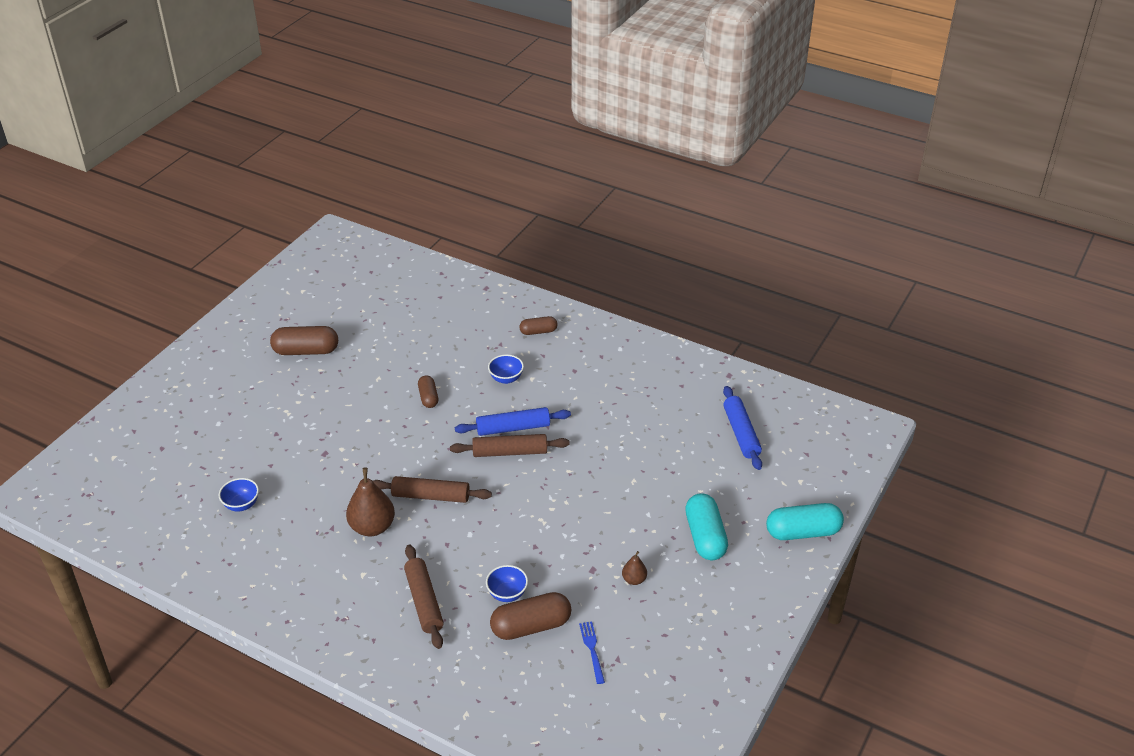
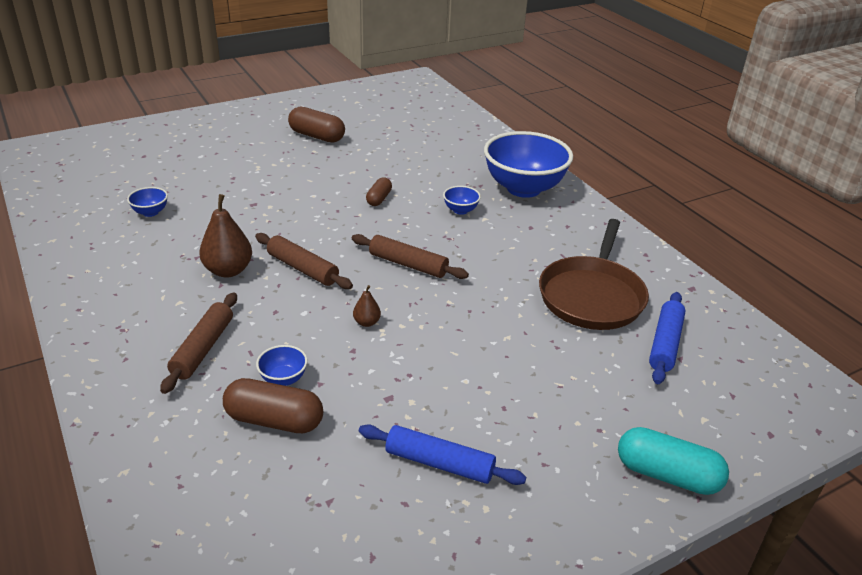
camera: 30 degrees right, 5 degrees down
(513, 428) = (430, 247): blue rolling pin -> blue rolling pin (439, 463)
(538, 331) = (523, 188): brown capsule -> blue bowl
(592, 650) = (311, 476): blue fork -> none
(634, 580) = (423, 429): brown pear -> brown pear (367, 322)
(666, 416) = (592, 296): none -> brown pan
(705, 537) = (540, 424): turquoise capsule -> none

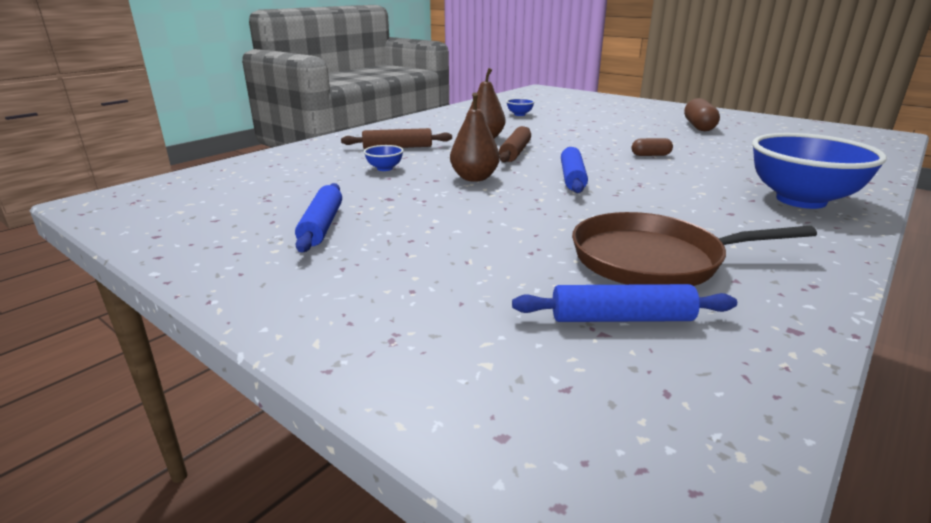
camera: 70 degrees right, 10 degrees down
(274, 420) = (340, 173): brown capsule -> none
(367, 322) = (474, 178): brown pear -> brown pear, size x1.97
(408, 264) = (572, 178): brown rolling pin -> blue rolling pin
(460, 210) = (695, 182): blue bowl -> none
(667, 475) = (359, 342): turquoise capsule -> none

